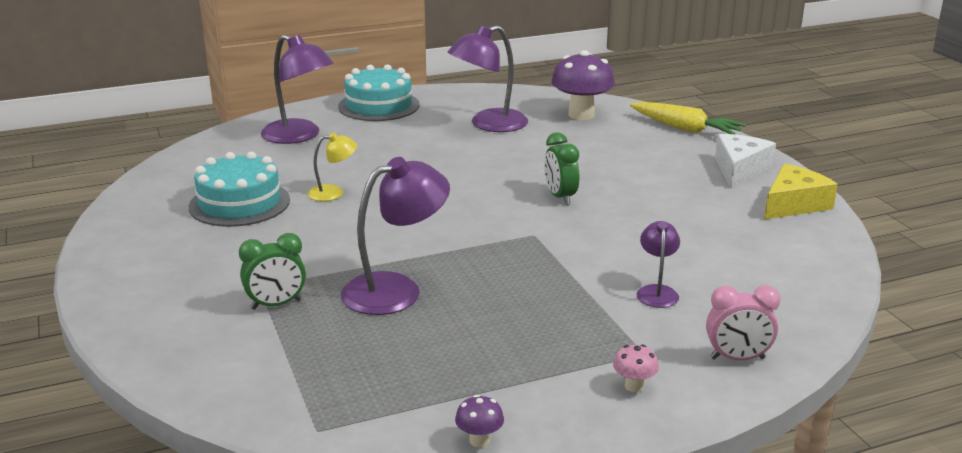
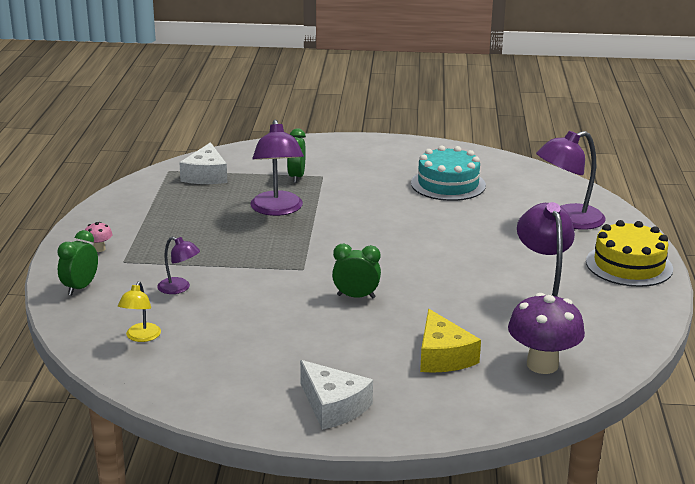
camera: 115 degrees right, 0 degrees up
(316, 384) = (206, 175): none -> white cheese
(333, 192) = (440, 215): yellow lamp -> yellow lamp (141, 337)
(379, 106) = (629, 265): turquoise cake -> yellow cake
(479, 440) = (112, 201): purple mushroom -> none
(685, 129) = (460, 416): yellow carrot -> none
(737, 358) = (80, 288): pink clock -> green clock
(794, 204) = (237, 403): yellow cheese -> yellow cheese (443, 356)

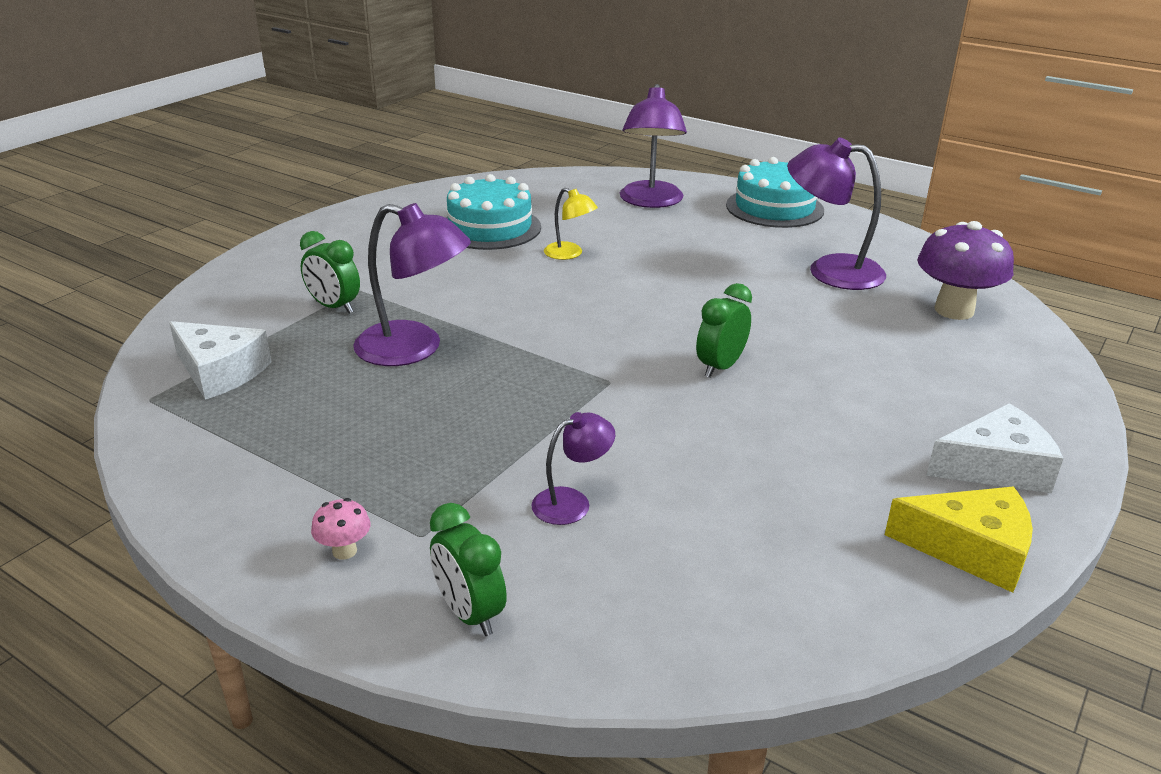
camera: 60 degrees left, 5 degrees up
(141, 337) = (704, 587): yellow lamp -> yellow lamp (569, 254)
(443, 356) = (906, 357): yellow cheese -> yellow cheese (970, 549)
(629, 265) = (774, 208): yellow cake -> turquoise cake

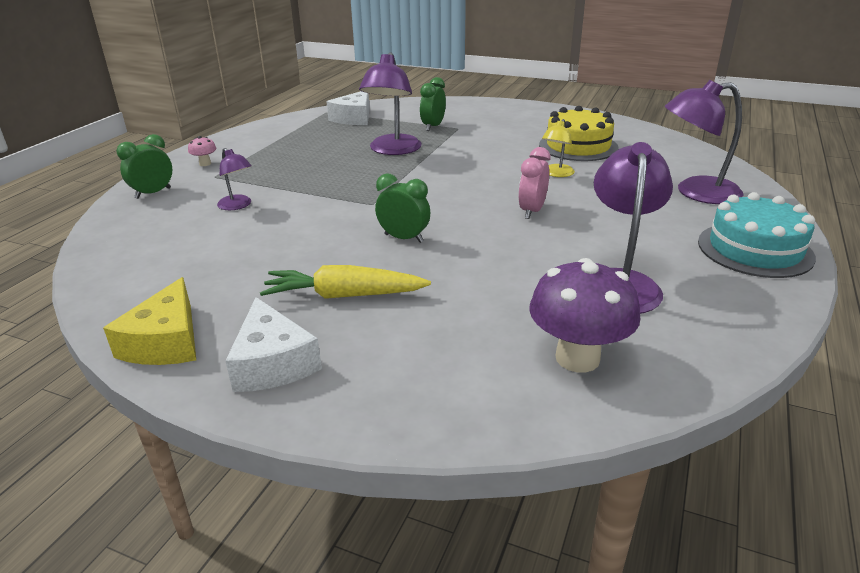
camera: 80 degrees right, 0 degrees up
(490, 228) = (578, 146): turquoise cake -> yellow cake
(668, 284) = (532, 211): none -> pink clock
(856, 416) = (345, 295): none -> yellow carrot

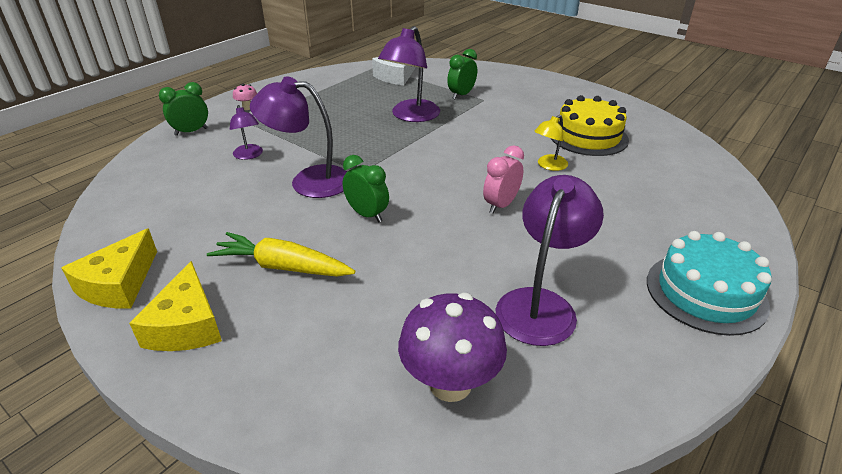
camera: 15 degrees right, 5 degrees up
(273, 363) = (187, 325): white cheese -> yellow cheese
(696, 192) = (680, 211): purple lamp -> purple lamp (309, 181)

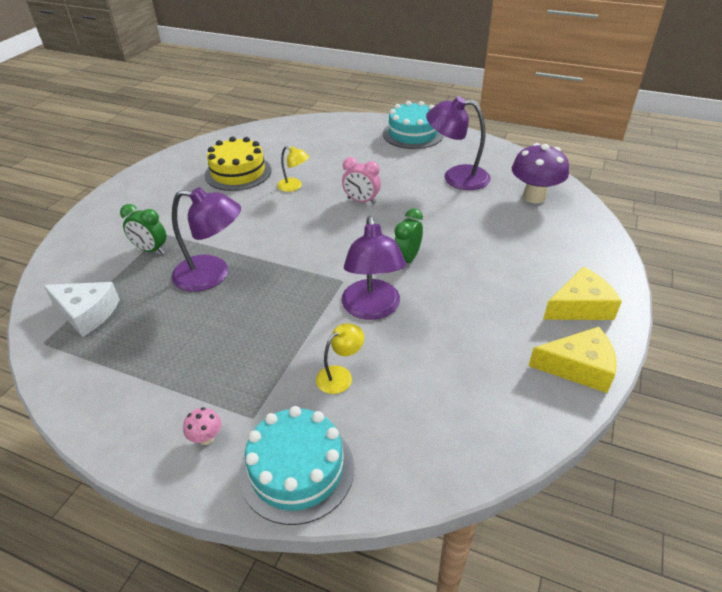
camera: 105 degrees left, 5 degrees up
(191, 132) = (297, 469): green clock -> turquoise cake
(249, 155) = (340, 375): purple lamp -> yellow lamp
(283, 267) = (494, 283): yellow carrot -> none

